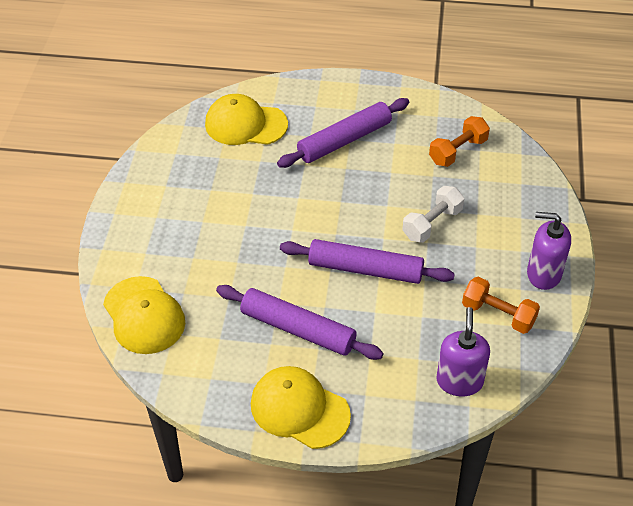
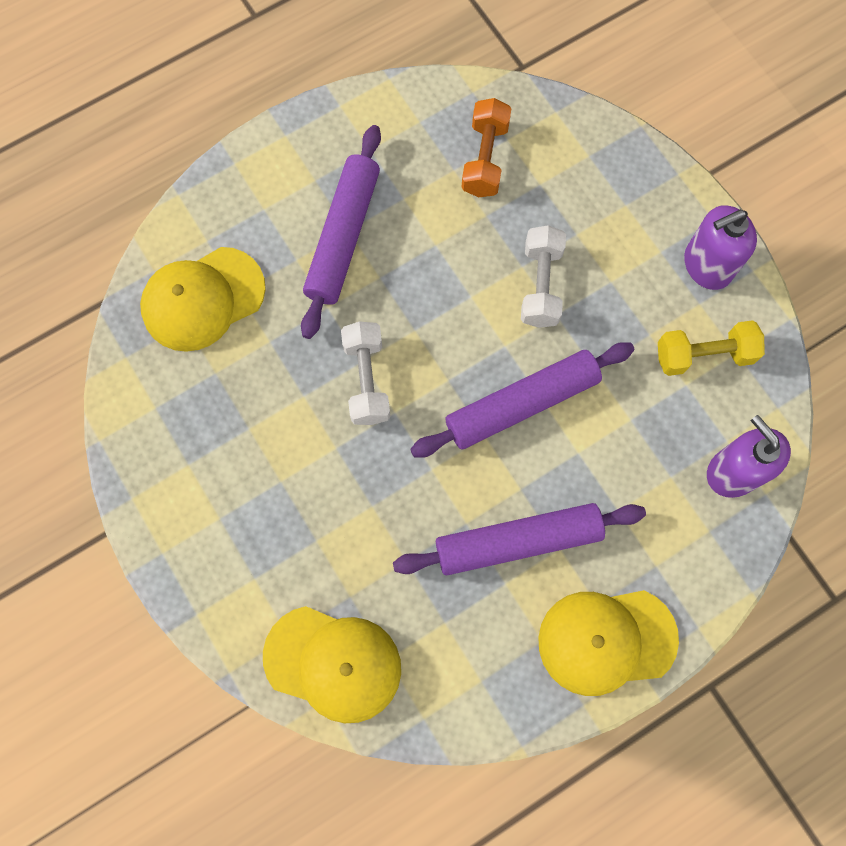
camera: 40 degrees left, 25 degrees up
(292, 207) = (367, 380): none -> white dumbbell
(498, 314) = (704, 355): orange dumbbell -> yellow dumbbell

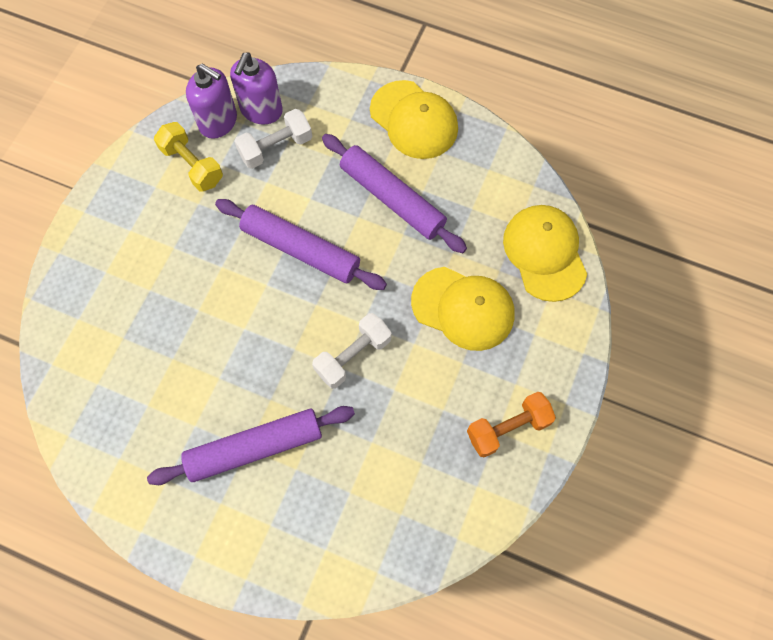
camera: 125 degrees left, 5 degrees down
(203, 299) = (373, 515): yellow cap -> yellow cap (463, 308)
(485, 159) = (124, 389): orange dumbbell -> orange dumbbell (508, 428)
(540, 285) = (205, 289): white dumbbell -> white dumbbell (276, 147)
(707, 265) = (123, 197): purple soap dispenser -> purple soap dispenser (218, 122)

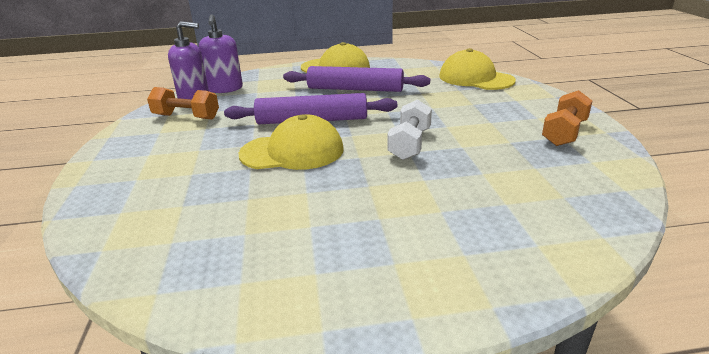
camera: 30 degrees left, 40 degrees down
(192, 165) = (186, 117): yellow dumbbell -> orange dumbbell
(254, 447) = (386, 214): purple rolling pin -> none
(276, 147) = (249, 96): white dumbbell -> none
(463, 308) = (458, 106): yellow cap -> yellow cap (292, 152)

